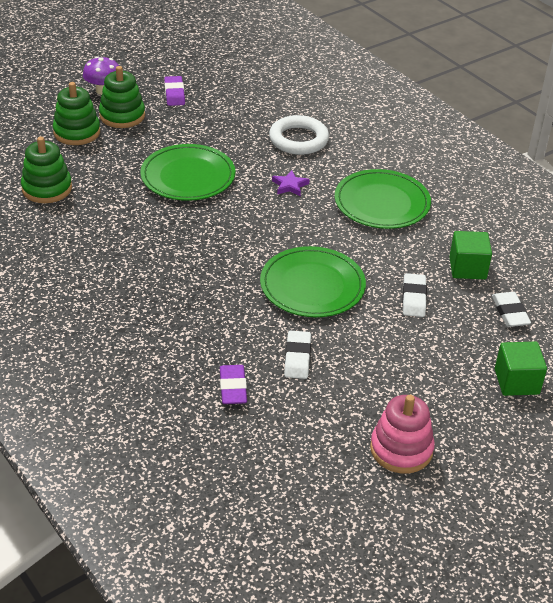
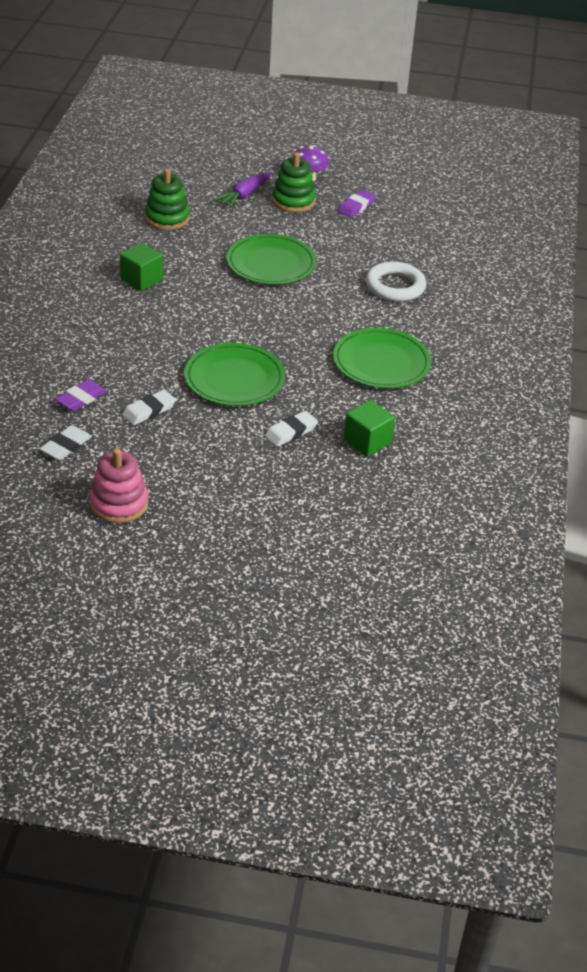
camera: 45 degrees right, 0 degrees up
(77, 132) = (244, 195): green stacking toy -> purple carrot
(290, 186) = (332, 311): purple star -> none
(510, 312) = (345, 488): white eraser -> white eraser (66, 446)
(516, 382) = (267, 527): green cube -> green cube (141, 280)

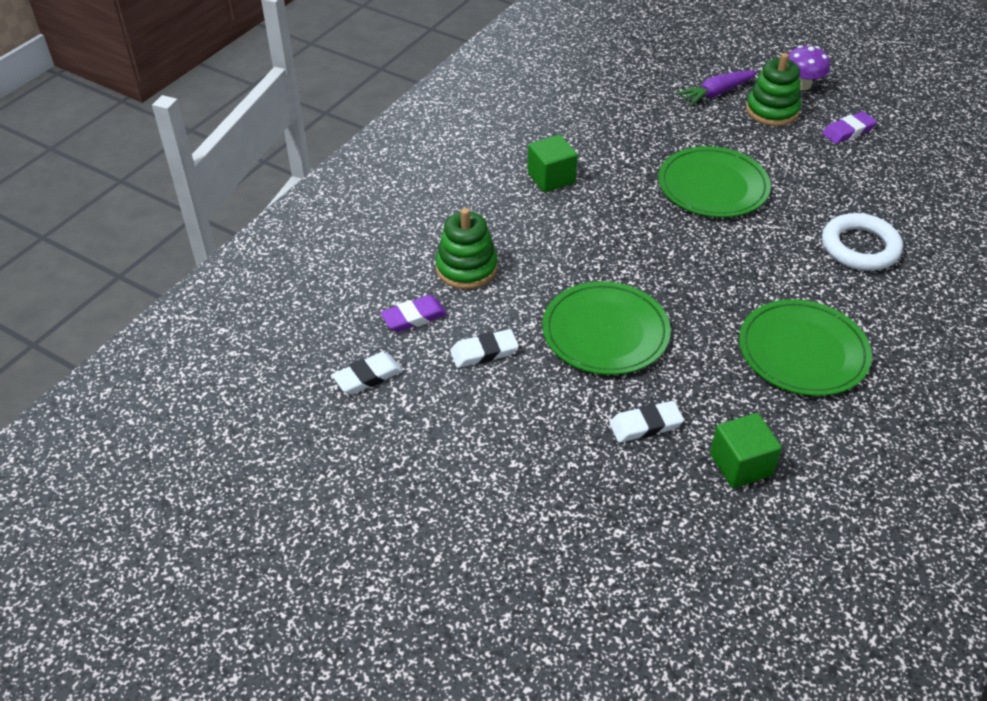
camera: 25 degrees right, 5 degrees up
(119, 504) = (391, 473): pink stacking toy -> none
(167, 218) = (613, 107): green stacking toy -> green stacking toy (466, 268)

